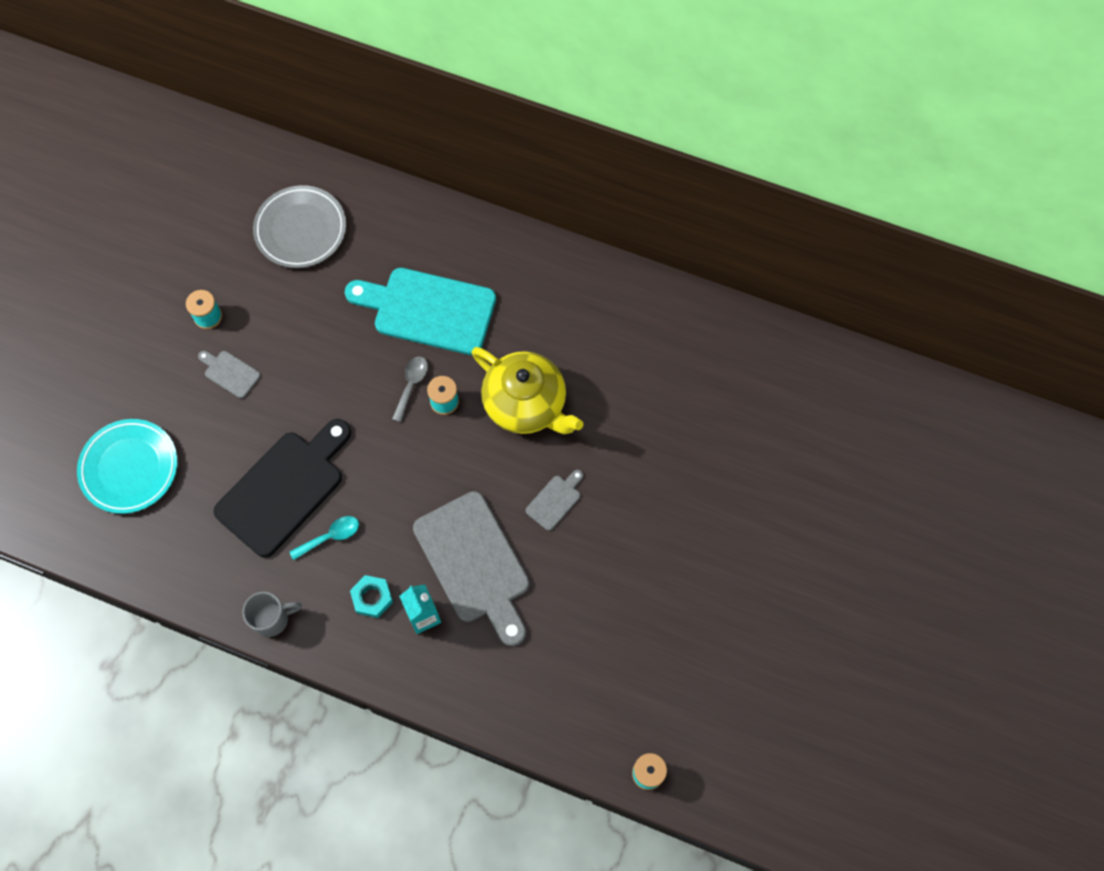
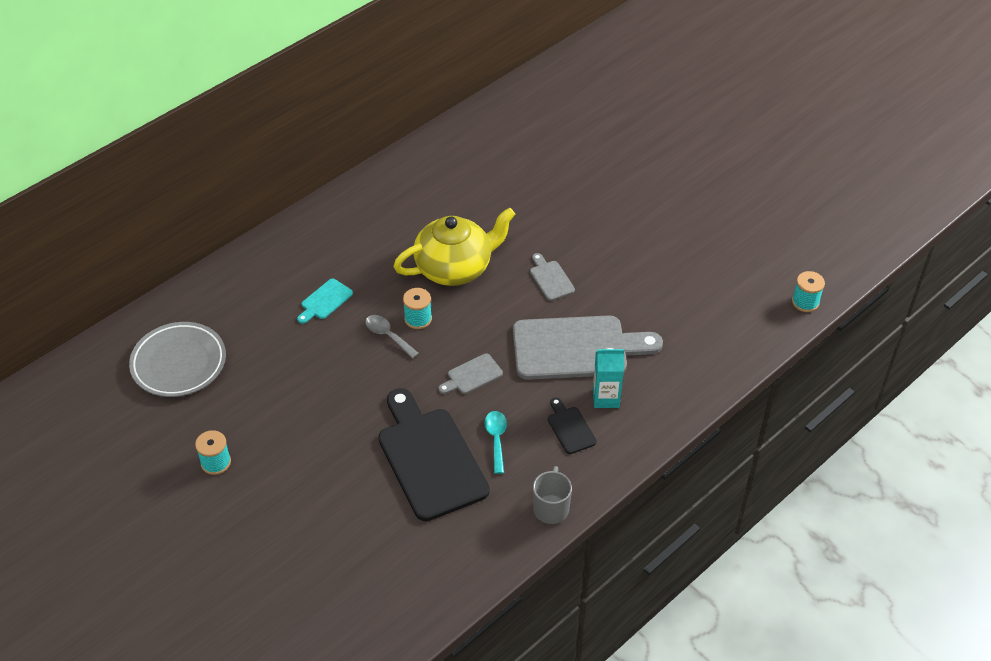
camera: 65 degrees left, 20 degrees down
(129, 468) = (333, 577): turquoise plate -> none
(230, 373) = (287, 464): grey cutting board -> grey cutting board (472, 375)
(372, 598) = (570, 428): turquoise nut -> black cutting board
(428, 310) = (325, 301): turquoise cutting board -> turquoise cutting board, size x0.44

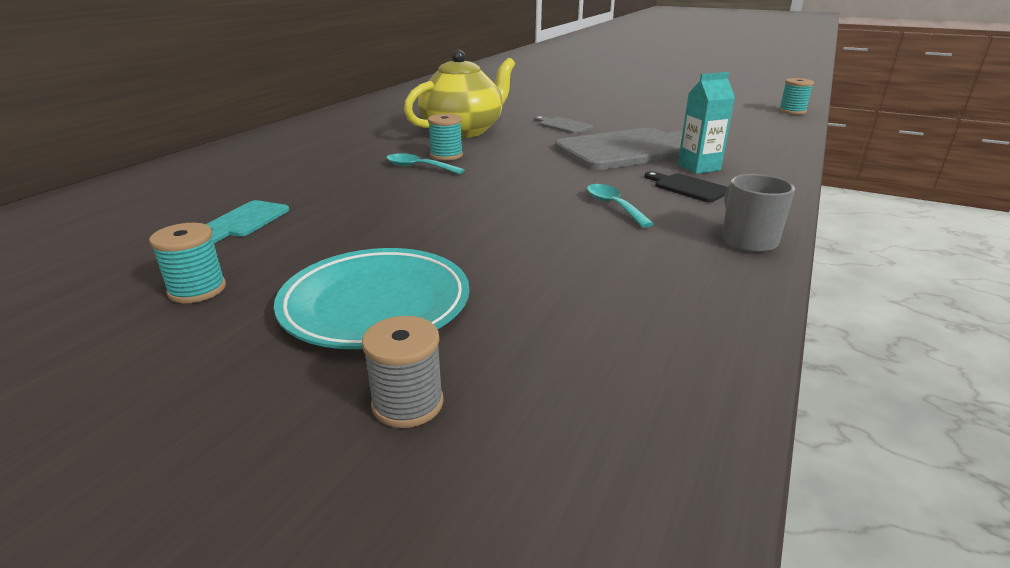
camera: 20 degrees left, 20 degrees down
(179, 363) = (126, 218): grey plate -> none
(295, 581) = (407, 404): none -> grey spool
(303, 505) = (376, 305): none -> turquoise plate
(325, 301) = (328, 159): turquoise cutting board -> turquoise cutting board (245, 221)
(388, 336) = (419, 167): grey spoon -> turquoise spoon
(429, 459) = (543, 232): black cutting board -> none
(472, 375) = (539, 175): grey cutting board -> none

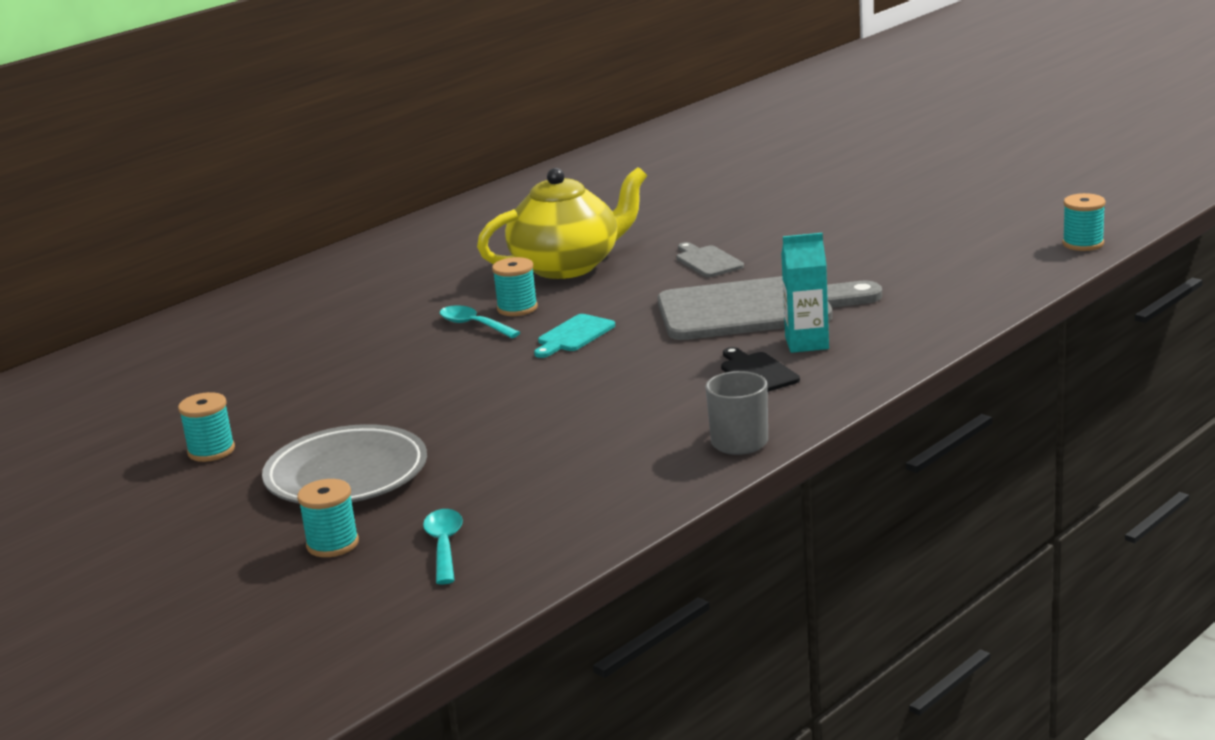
camera: 20 degrees right, 5 degrees down
(245, 221) = (267, 385): turquoise cutting board -> turquoise cutting board (574, 335)
(376, 305) = (346, 475): turquoise plate -> grey plate
(407, 404) = (332, 544): grey spool -> turquoise spool
(614, 206) = (645, 392): turquoise spoon -> turquoise spoon (444, 546)

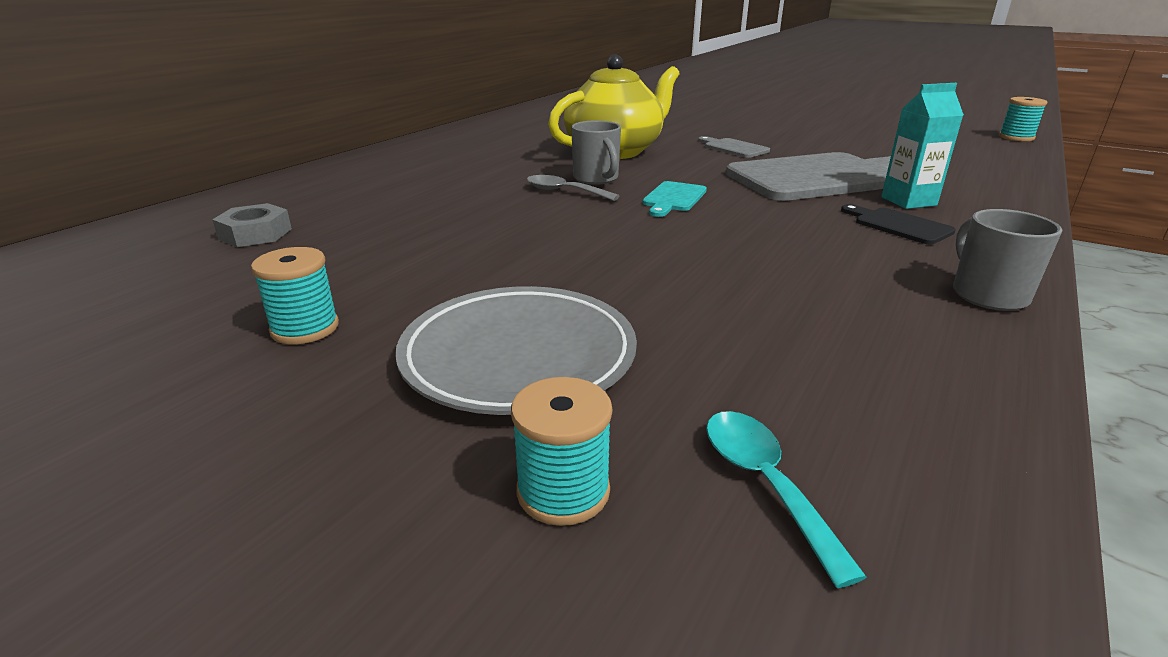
camera: 15 degrees left, 5 degrees up
(183, 369) = (255, 234): none -> grey nut
(474, 325) = (564, 192): turquoise spoon -> grey spoon
(517, 308) = (596, 179): turquoise spool -> grey mug

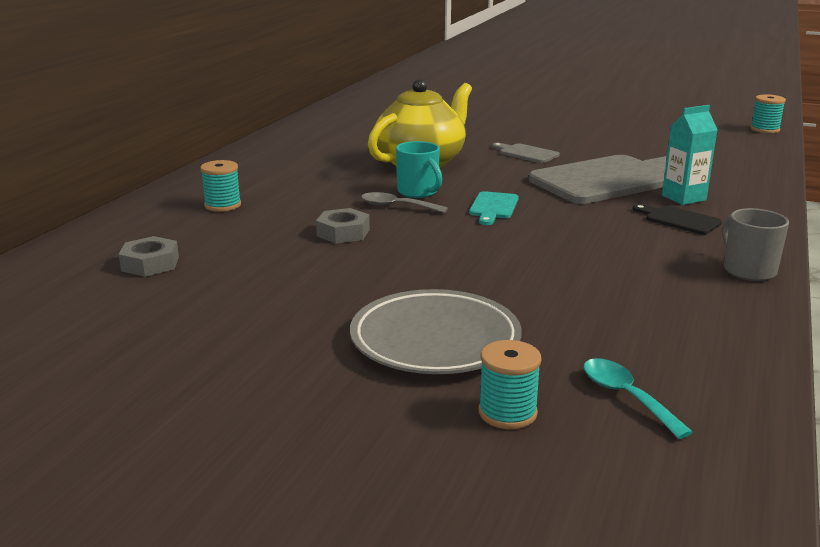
camera: 10 degrees left, 5 degrees down
(305, 328) = (261, 335): turquoise spool -> turquoise spool (222, 205)
(488, 215) = (343, 233): none -> grey nut
(596, 179) = (418, 192): grey mug -> turquoise mug

